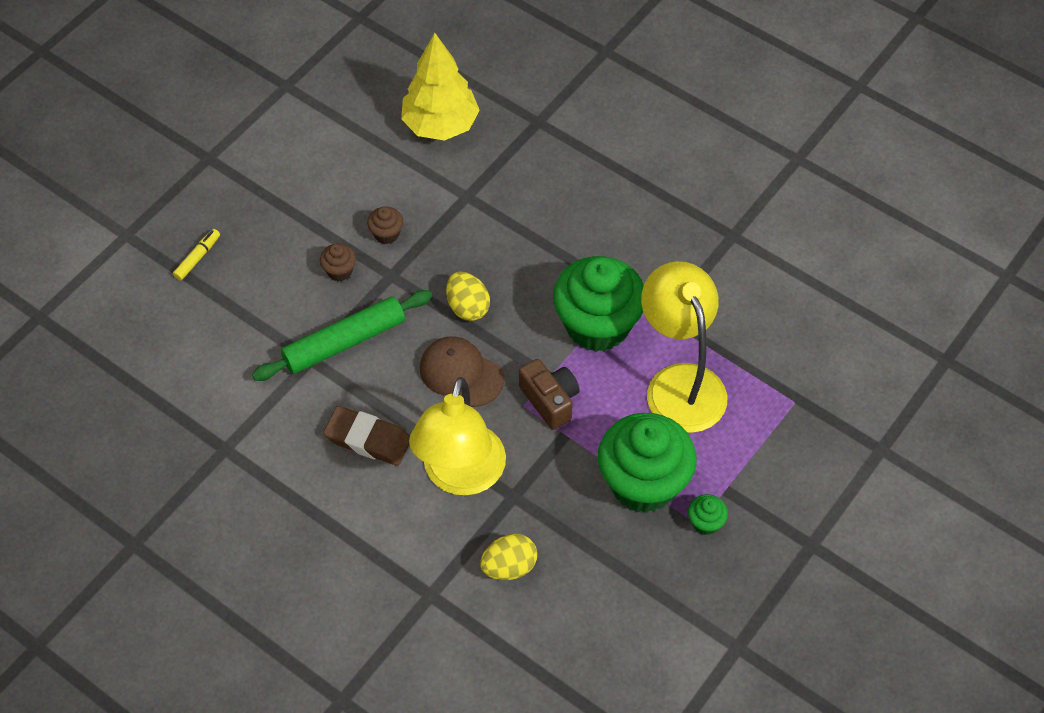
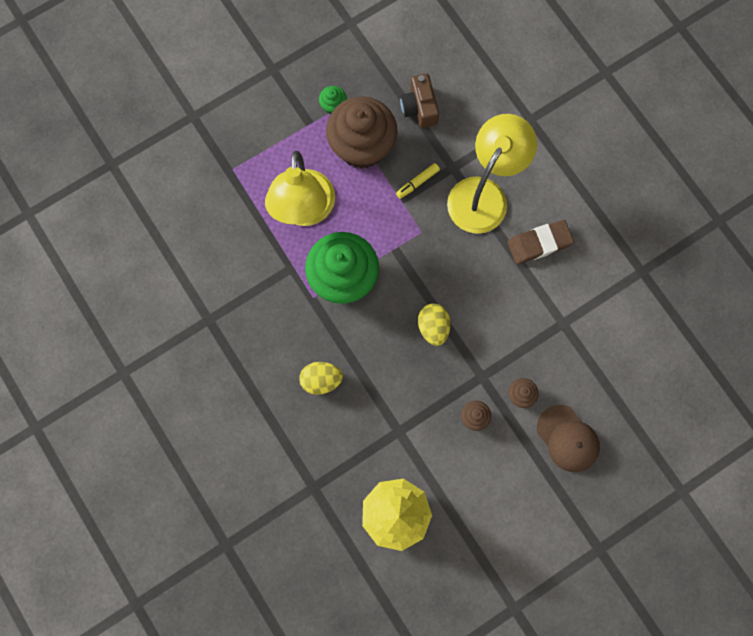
camera: 160 degrees left, 20 degrees up
(197, 258) = (629, 447): yellow marker -> yellow marker (417, 182)
(345, 342) = (534, 329): green rolling pin -> none
(368, 439) = (539, 243): brown eraser -> brown eraser turned 60 degrees counterclockwise
(461, 373) = (457, 273): brown cap -> brown cap (567, 438)
(509, 567) = (473, 120): yellow egg -> yellow egg (321, 380)
(550, 400) = (401, 229): brown camera -> brown camera (419, 108)
(643, 483) = (362, 146): green cupcake -> brown cupcake

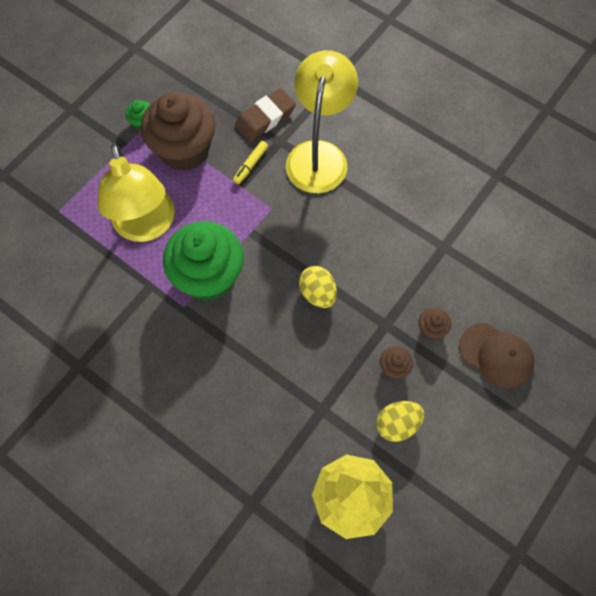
camera: 20 degrees left, 10 degrees down
(321, 380) = (221, 386): yellow egg -> yellow egg (397, 424)
(419, 108) = (227, 99): brown camera -> none
(539, 243) = (390, 182): brown eraser -> brown eraser (265, 118)

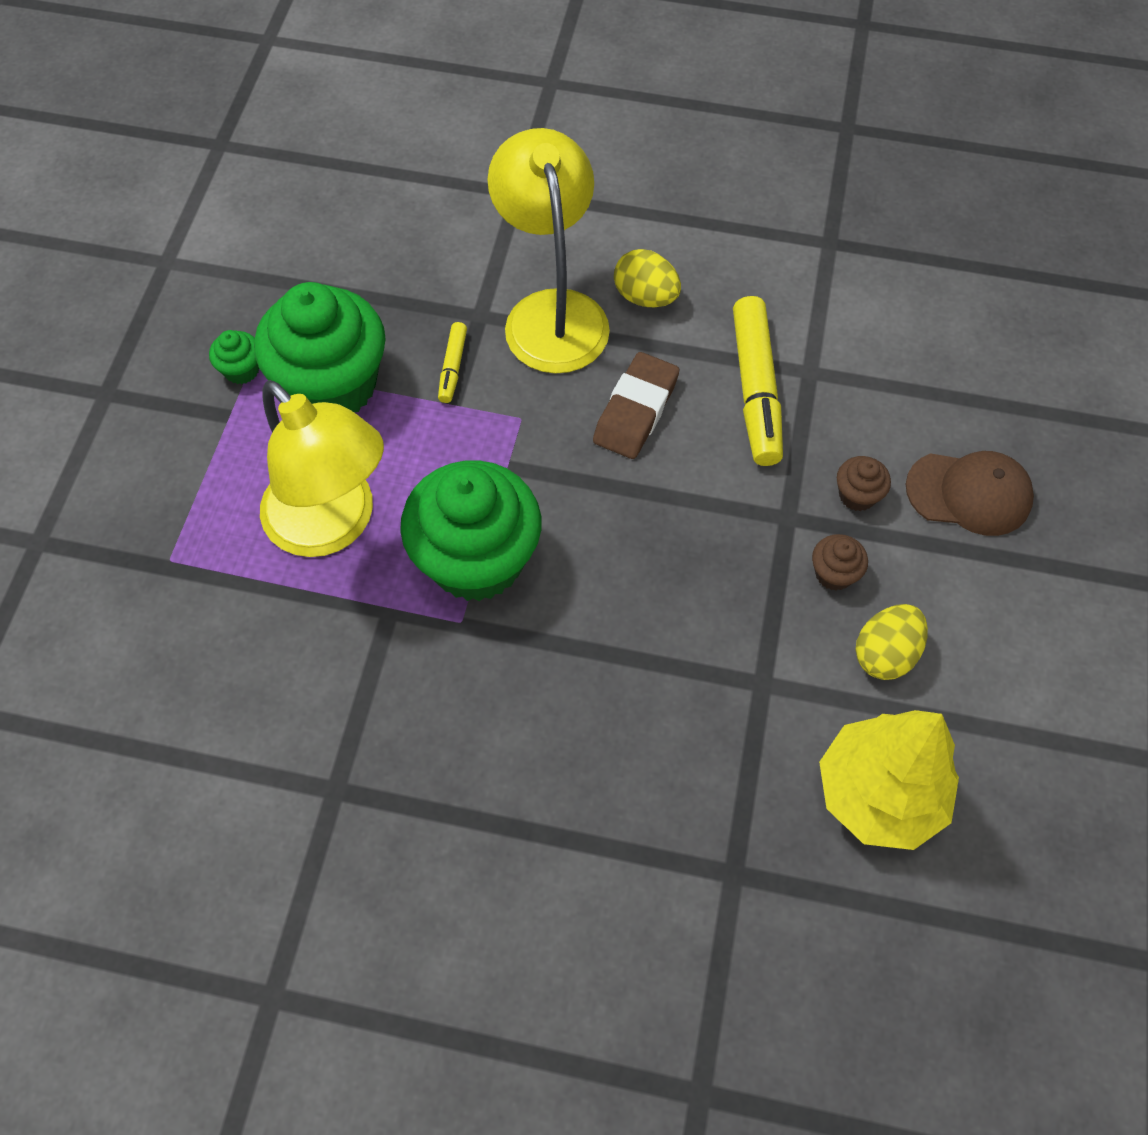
camera: 25 degrees left, 5 degrees down
(184, 150) = (333, 385): brown cupcake -> green cupcake
(265, 118) = (438, 290): brown eraser -> brown eraser (636, 411)
(317, 293) = (661, 514): yellow egg -> yellow egg (645, 297)
(407, 244) = (755, 390): none -> yellow marker

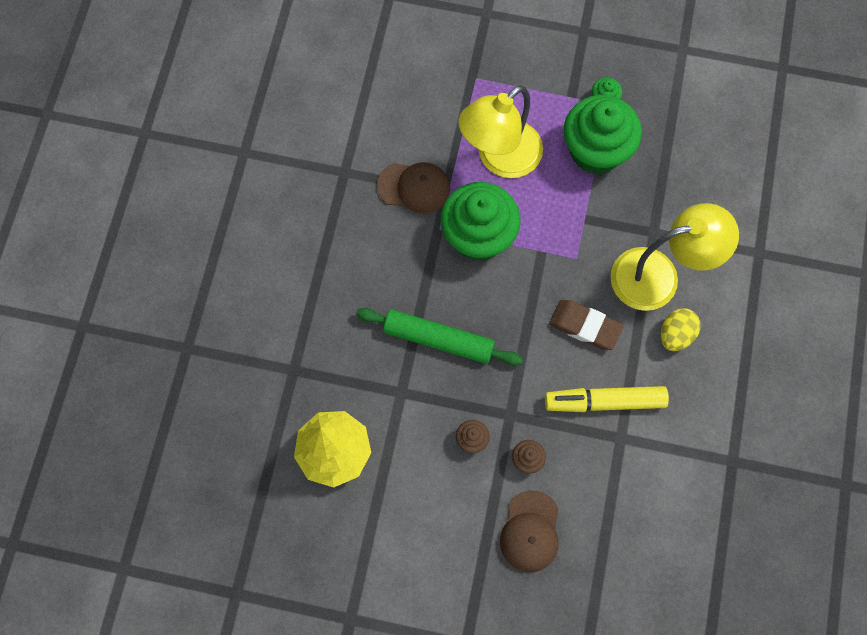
camera: 90 degrees right, 10 degrees up
(377, 664) = (414, 187): none -> brown cap
(452, 367) = (612, 217): yellow marker -> none
(665, 623) = (438, 339): none -> green rolling pin
(885, 653) = (419, 464): yellow egg -> none

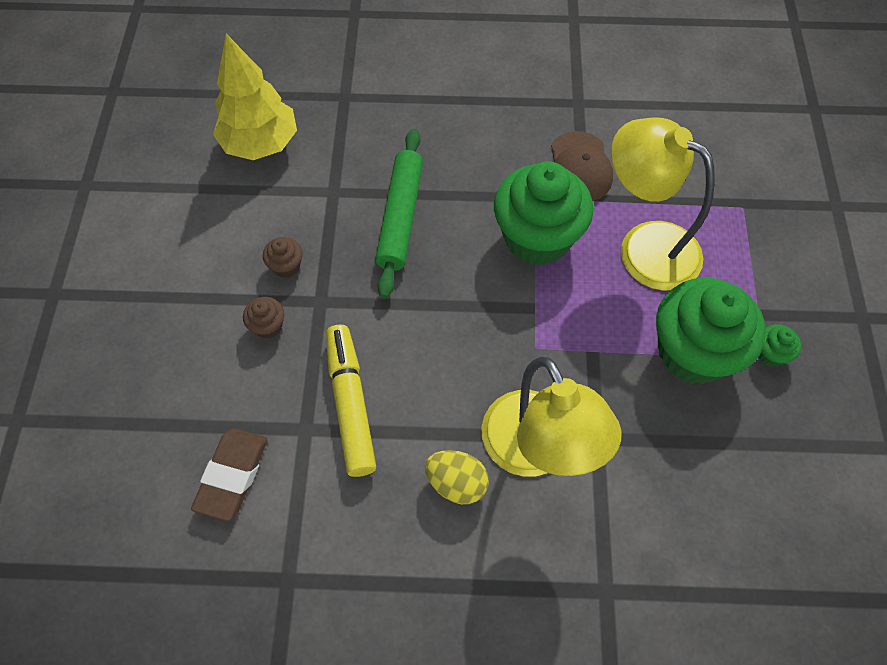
camera: 80 degrees right, 10 degrees down
(530, 531) = (181, 341): brown cap -> none
(585, 326) = (446, 369): brown eraser -> brown eraser (232, 475)

